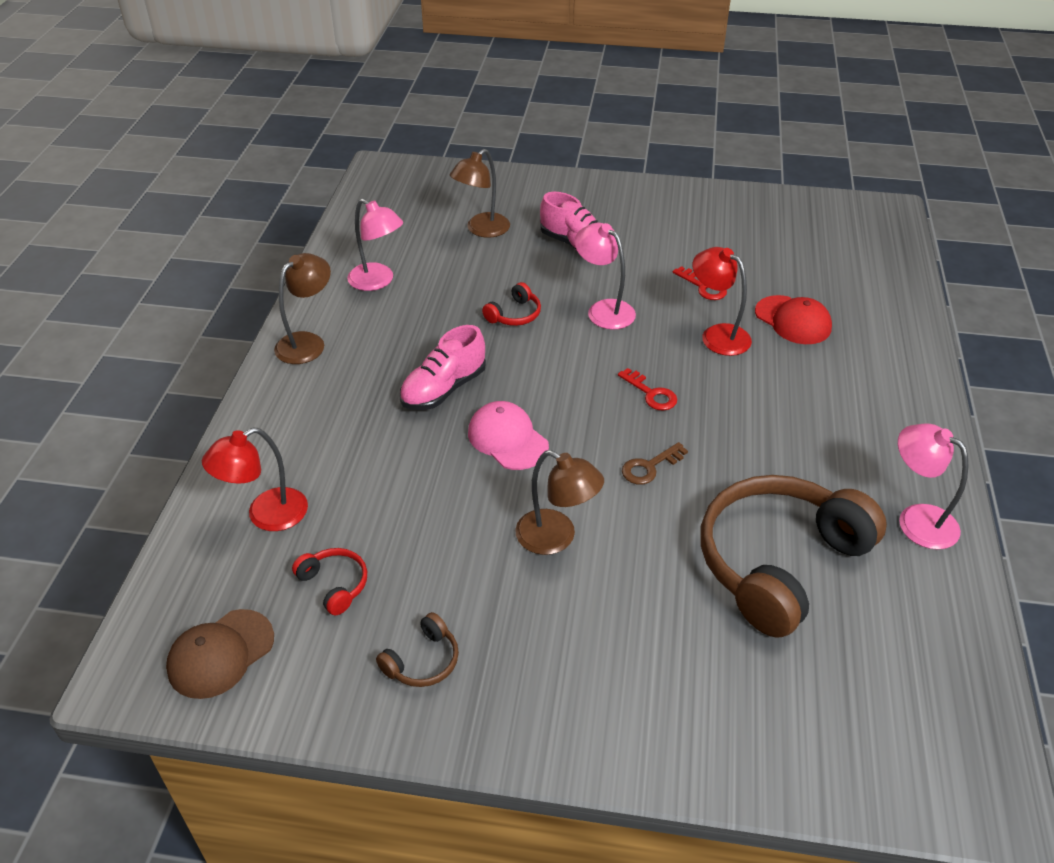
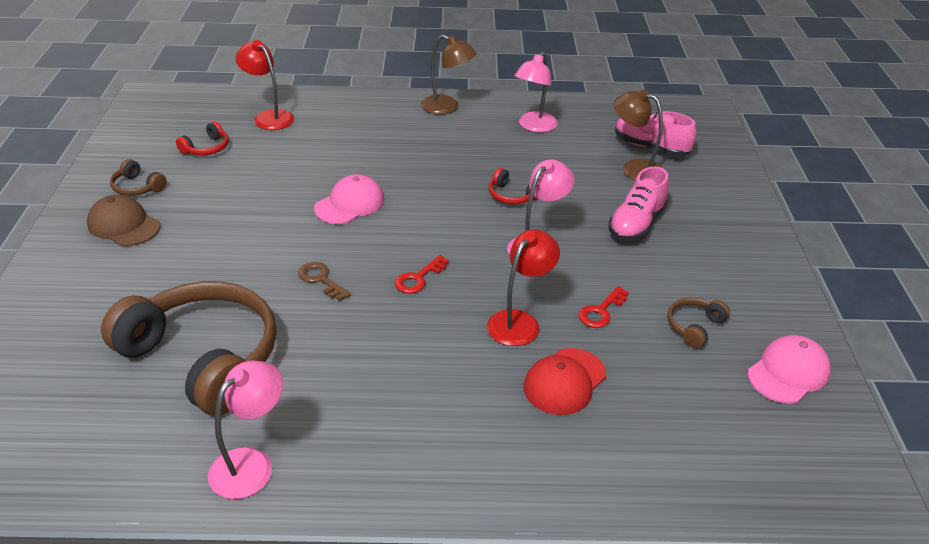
camera: 80 degrees right, 5 degrees down
(220, 654) = (158, 119): brown cap -> brown cap (124, 225)
(443, 389) = (405, 170): pink shoe -> pink shoe (650, 147)
(556, 538) = (241, 234): brown lamp -> none
(723, 243) = (694, 327): none -> brown headphones
(774, 212) = (788, 372): none -> pink cap

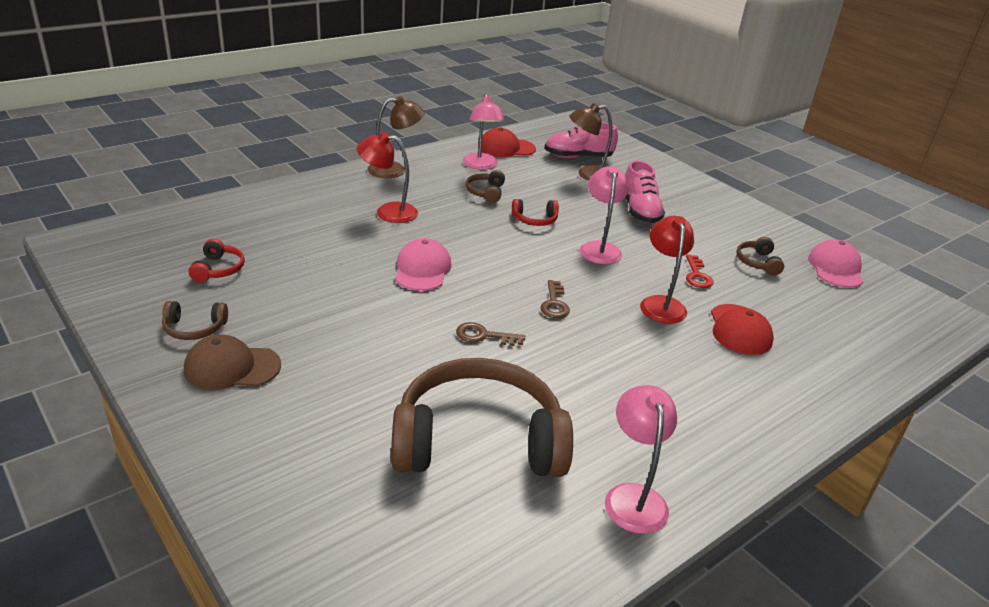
camera: 40 degrees left, 5 degrees down
(269, 117) = (243, 223): red lamp -> red lamp (388, 212)
(418, 278) = (554, 303): red key -> brown key
(502, 154) = (486, 192): none -> brown headphones
(585, 116) = (506, 148): none -> red cap

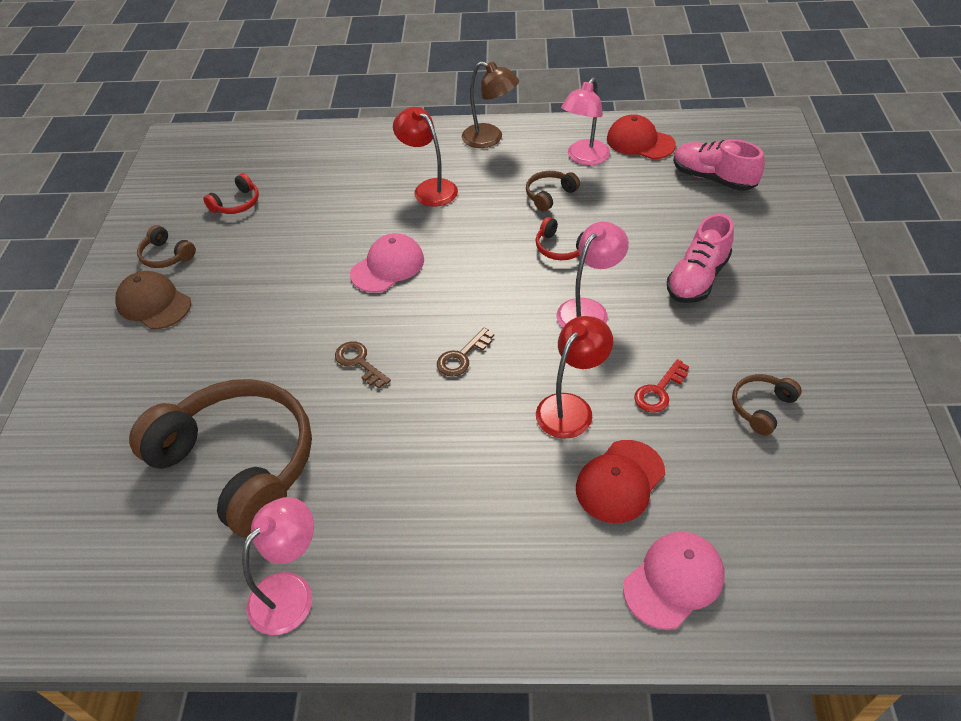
camera: 45 degrees right, 15 degrees up
(587, 174) = (695, 206): brown lamp -> none
(835, 268) = (866, 462): pink cap -> pink cap (674, 580)

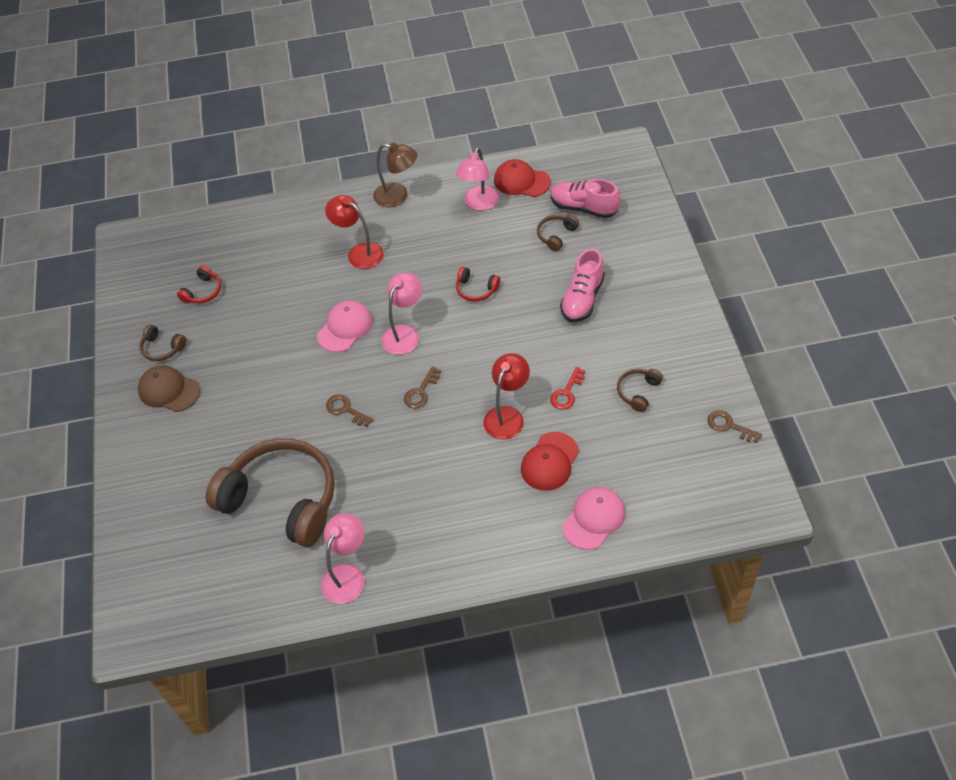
camera: 10 degrees left, 5 degrees up
(549, 195) = (458, 243): brown headphones -> brown headphones (556, 235)
(588, 310) = (506, 338): pink lamp -> pink lamp (404, 334)
(896, 479) = (729, 426): none -> brown key

